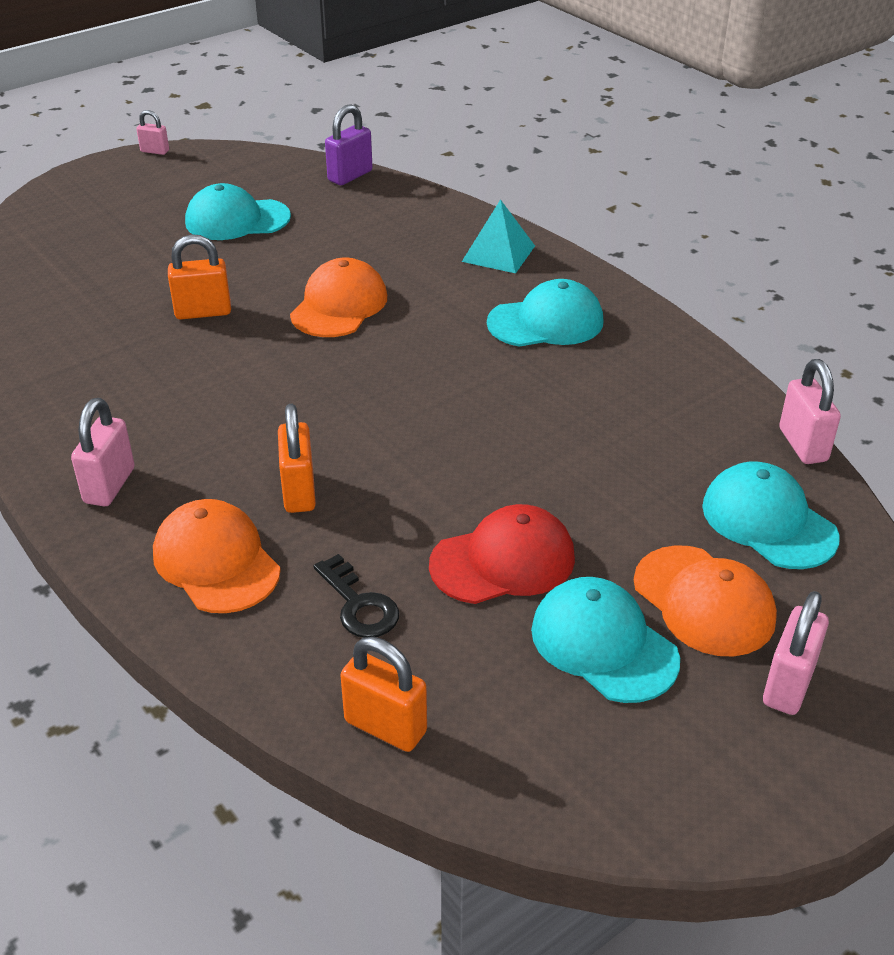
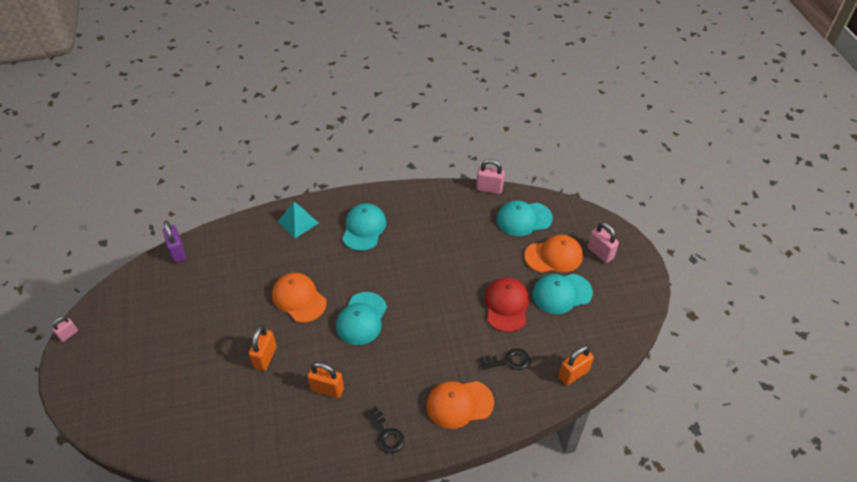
camera: 65 degrees left, 10 degrees up
(109, 485) = (386, 434): pink padlock -> black key
(237, 220) = (184, 316): turquoise cap -> turquoise cap (361, 318)
(299, 492) = (430, 360): orange padlock -> orange padlock (327, 389)

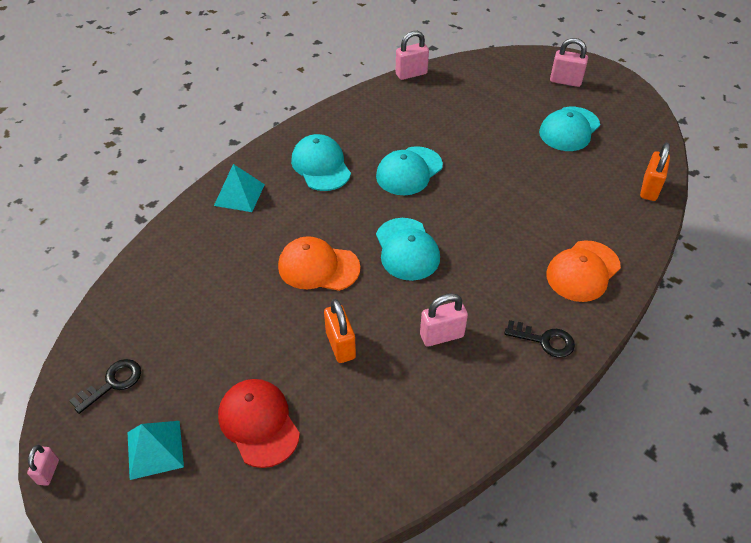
camera: 35 degrees left, 0 degrees up
(123, 355) = (155, 449): none -> turquoise pyramid
(178, 252) = (116, 297): purple padlock -> none
(327, 389) = (441, 335): orange padlock -> pink padlock
(506, 305) = (533, 163): red cap -> red cap (258, 423)
(508, 361) = (585, 209): black key -> black key (112, 383)
(524, 219) = (470, 85): turquoise cap -> turquoise cap (409, 171)
(554, 256) = (530, 102): orange cap -> none

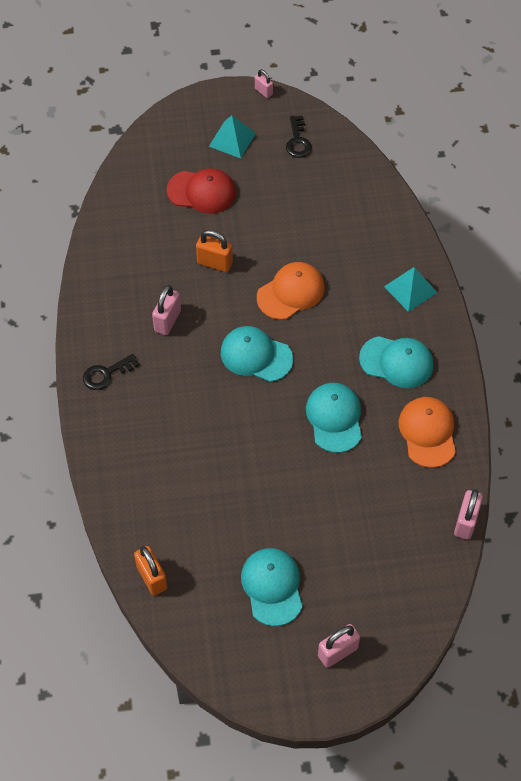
camera: 130 degrees right, 10 degrees up
(583, 271) = (130, 448): orange cap -> orange cap (427, 432)

